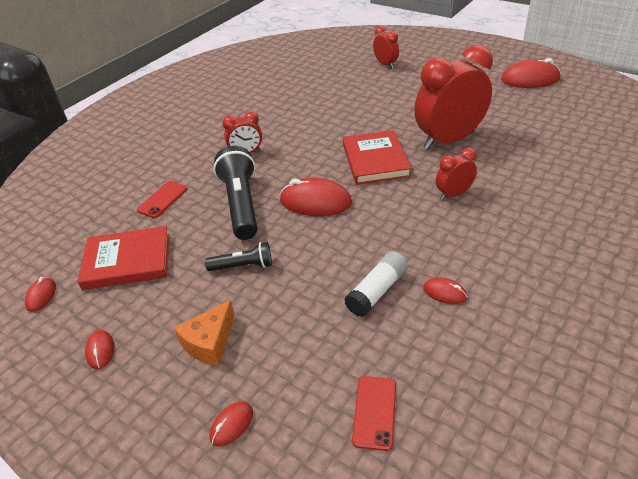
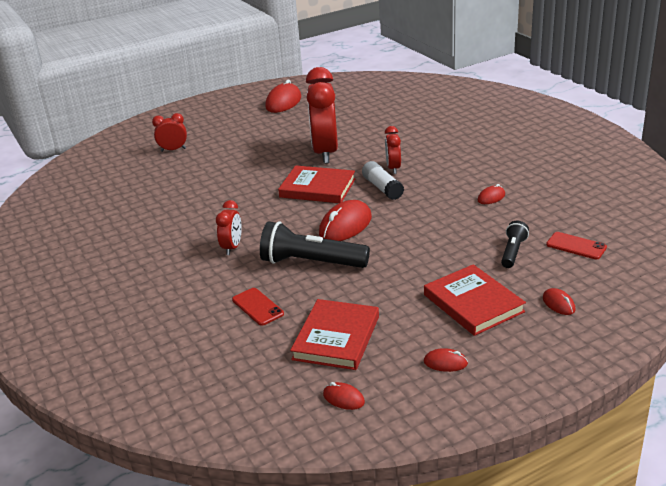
camera: 65 degrees left, 10 degrees down
(209, 342) = (473, 303): orange cheese -> red book
(243, 266) = (397, 274): black flashlight -> black flashlight (513, 252)
(377, 291) = (471, 221): white glue stick -> white glue stick (382, 188)

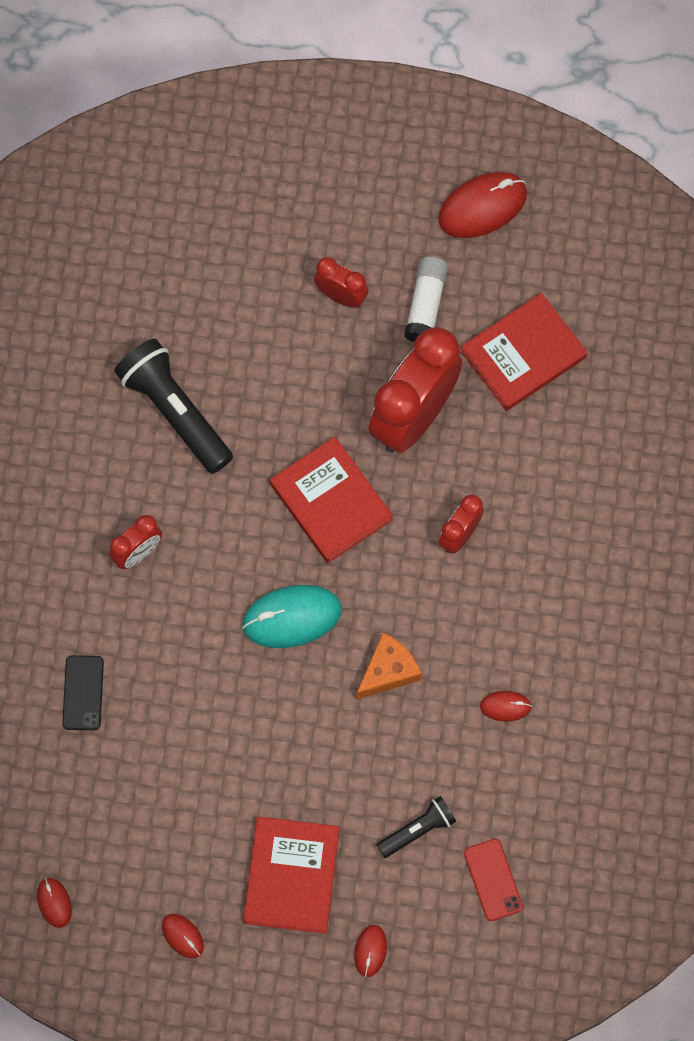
camera: 35 degrees right, 40 degrees up
(173, 150) = (234, 232): red clock -> red clock (341, 296)
(257, 307) = (83, 693): red phone -> black phone
(311, 262) = (196, 659): black flashlight -> black flashlight (175, 412)
(336, 338) = (117, 811): red book -> red book (523, 354)
(345, 226) = (292, 617): red mouse -> turquoise mouse
(382, 188) = (404, 571): white glue stick -> white glue stick (426, 305)
(419, 216) = (388, 671): none -> orange cheese

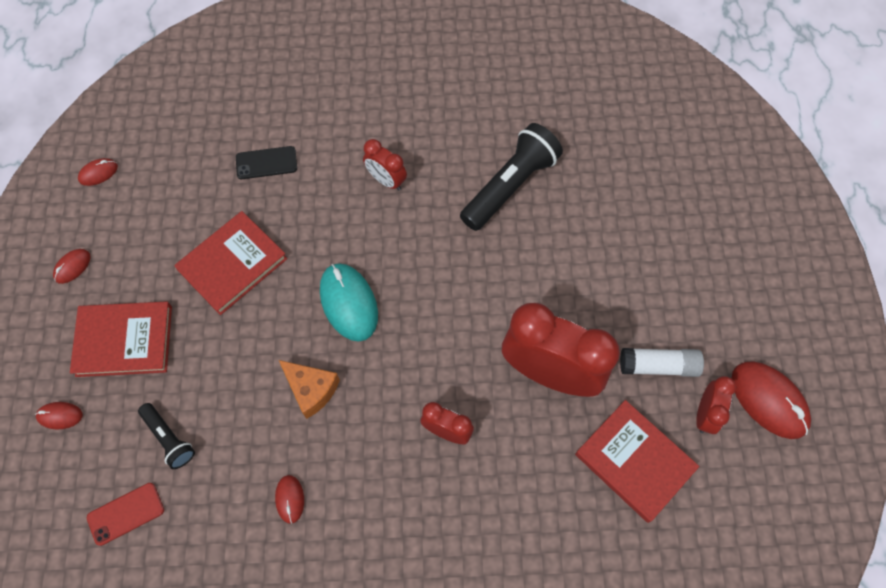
camera: 80 degrees right, 5 degrees down
(331, 502) = (457, 317): red book -> red book (232, 264)
(341, 296) = (646, 294): red clock -> red clock (705, 414)

